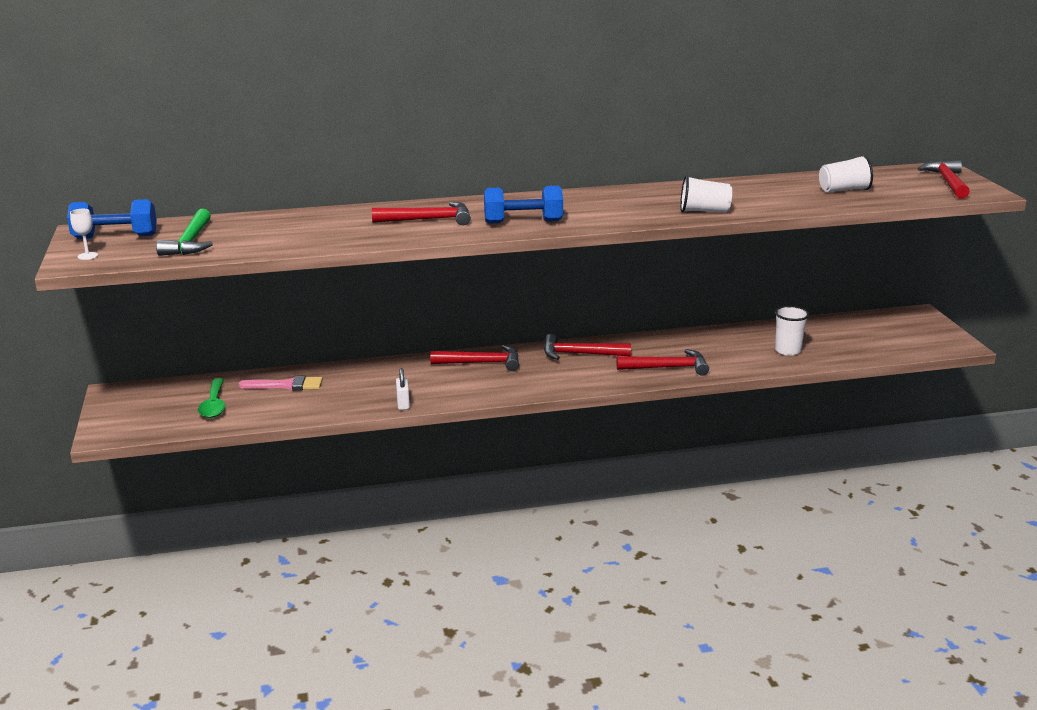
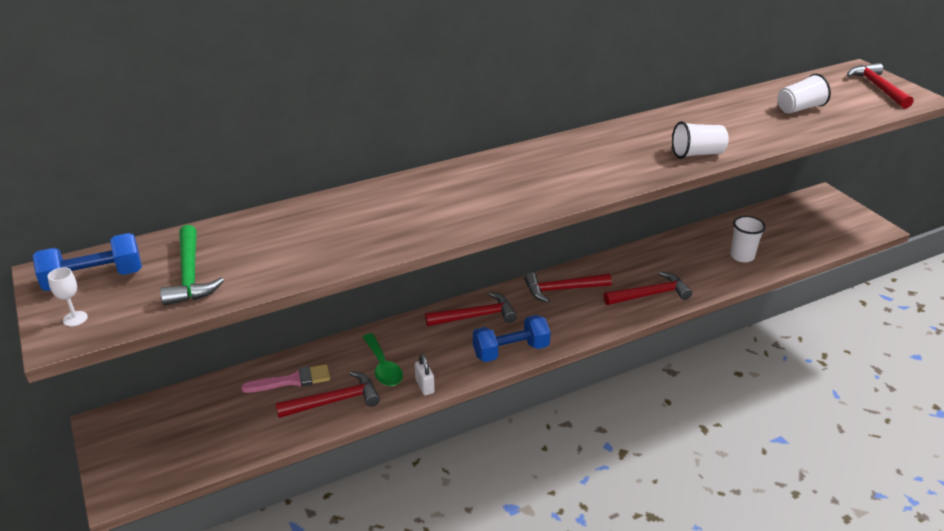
camera: 15 degrees left, 10 degrees up
(214, 405) = (226, 423): green spoon -> green spoon (383, 367)
(428, 220) = (436, 202): red hammer -> red hammer (335, 401)
(523, 222) = (535, 192): blue dumbbell -> blue dumbbell (510, 351)

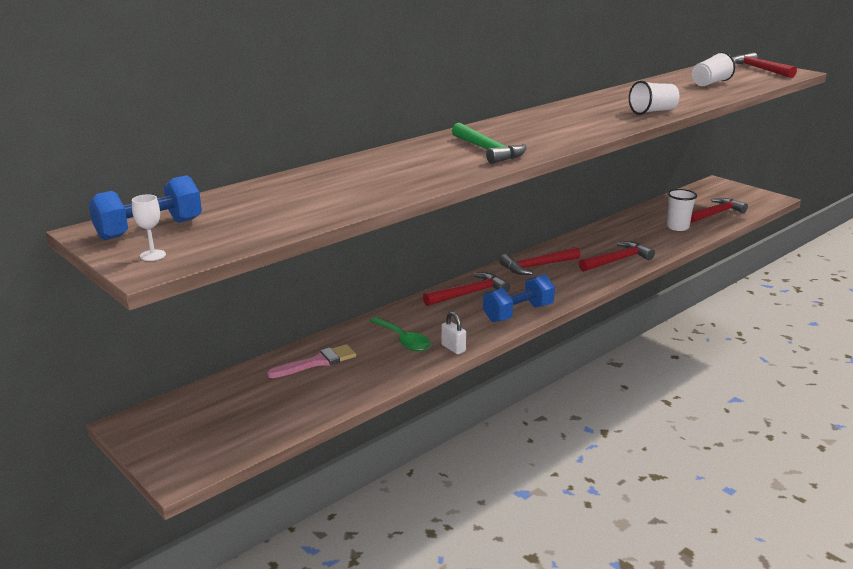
camera: 15 degrees left, 10 degrees down
(190, 275) = (251, 217): green hammer -> green hammer (488, 151)
(335, 401) = (370, 371): red hammer -> red hammer (715, 214)

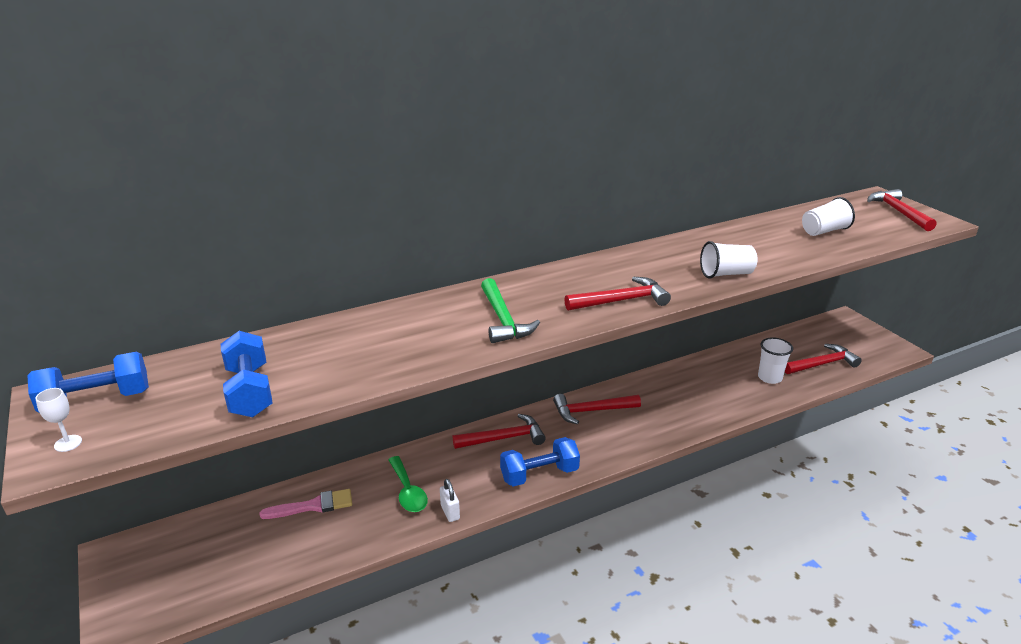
camera: 15 degrees right, 5 degrees up
(298, 210) = (249, 391): none -> blue dumbbell
(617, 260) = (680, 416): red hammer -> red hammer (621, 301)

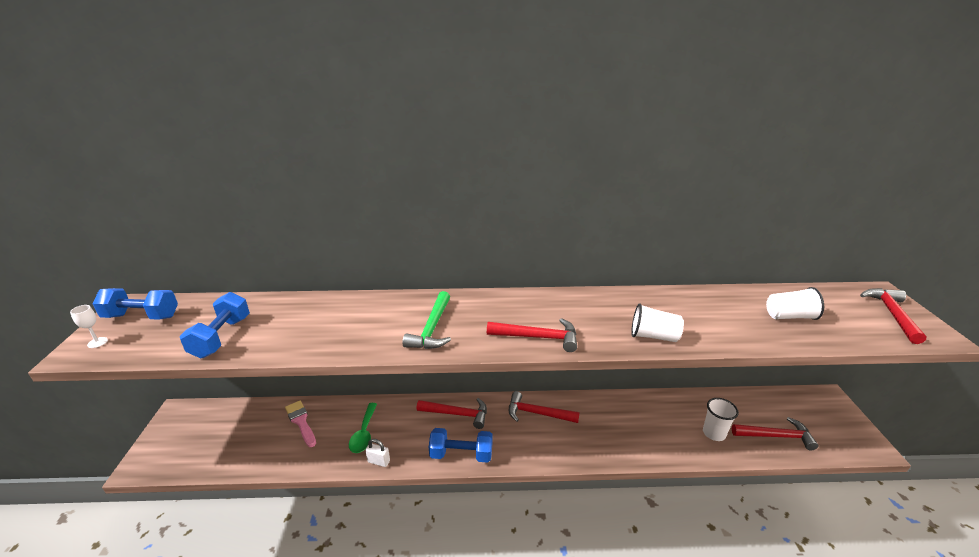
camera: 25 degrees right, 0 degrees up
(313, 506) = (301, 422): pink brush -> pink brush turned 135 degrees counterclockwise
(450, 512) = (379, 461): white padlock -> white padlock turned 75 degrees counterclockwise

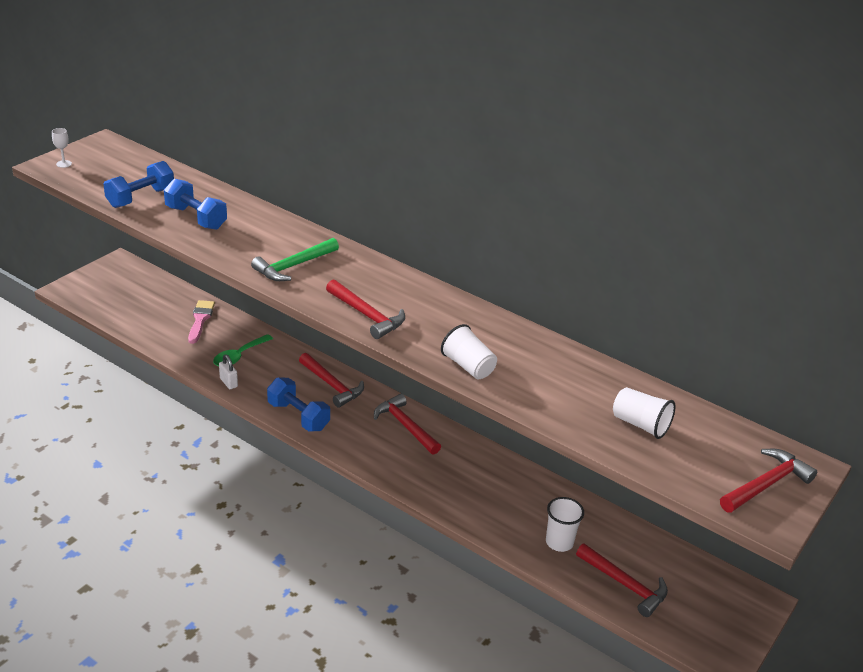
camera: 35 degrees right, 5 degrees up
(142, 316) = (106, 156): blue dumbbell -> blue dumbbell (196, 218)

